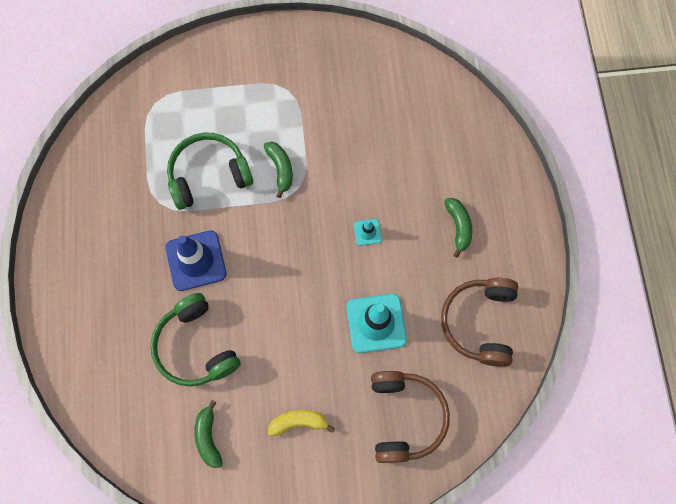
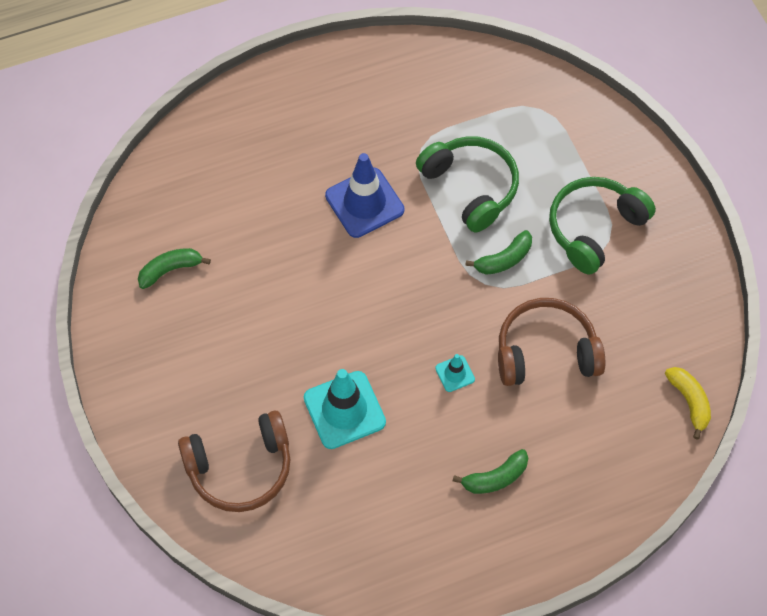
camera: 75 degrees right, 10 degrees down
(195, 346) = (266, 230): green headphones -> green headphones (594, 228)
(299, 422) = (207, 356): yellow banana -> yellow banana (689, 402)
(479, 322) = (378, 529): brown headphones -> brown headphones (546, 352)

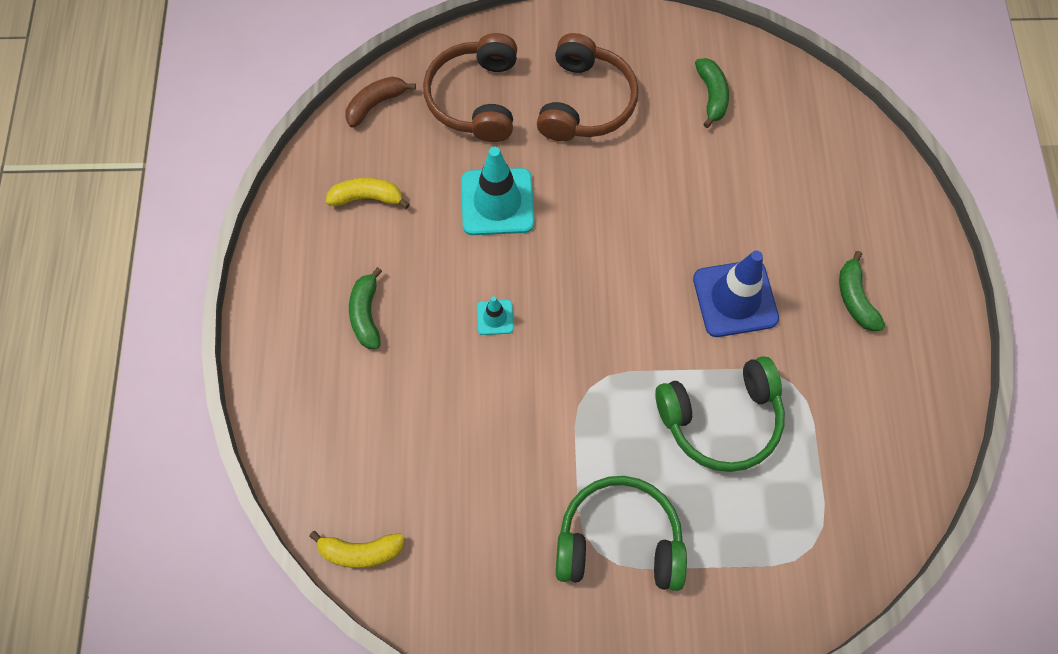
camera: 110 degrees right, 5 degrees up
(278, 558) = (376, 104): none -> brown banana
(382, 524) = (367, 198): none -> yellow banana
(504, 259) = (613, 419): green banana -> green banana (855, 298)
(546, 352) = (483, 419): brown headphones -> brown headphones (585, 102)
(594, 228) = (619, 541): green headphones -> green headphones turned 60 degrees counterclockwise

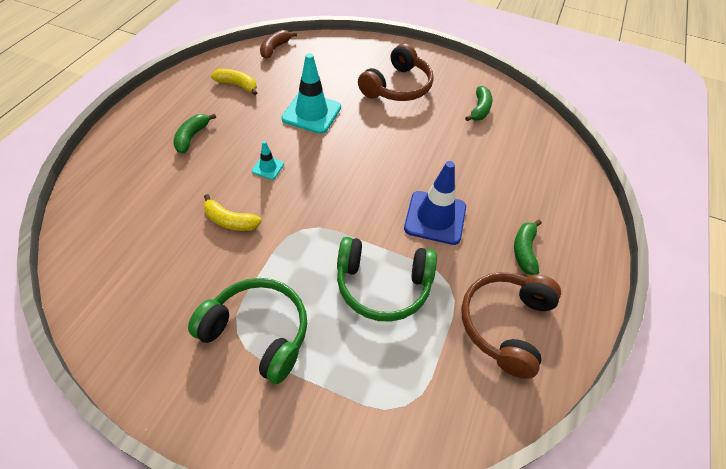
camera: 20 degrees right, 15 degrees down
(361, 552) = (80, 261): yellow banana -> yellow banana (230, 221)
(376, 104) = (275, 48): brown banana -> brown banana turned 45 degrees counterclockwise
(476, 98) = (333, 64): brown headphones -> brown headphones (505, 325)

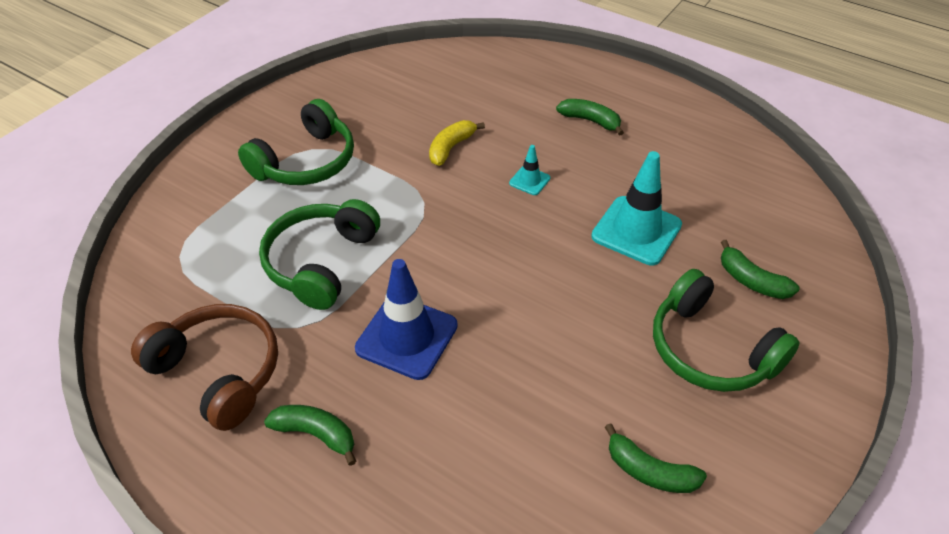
camera: 105 degrees right, 5 degrees down
(237, 85) = (696, 160): yellow banana -> none
(275, 48) = (796, 203): brown banana -> none
(343, 69) = (751, 281): none -> green banana
(397, 86) = (710, 349): brown headphones -> green headphones

